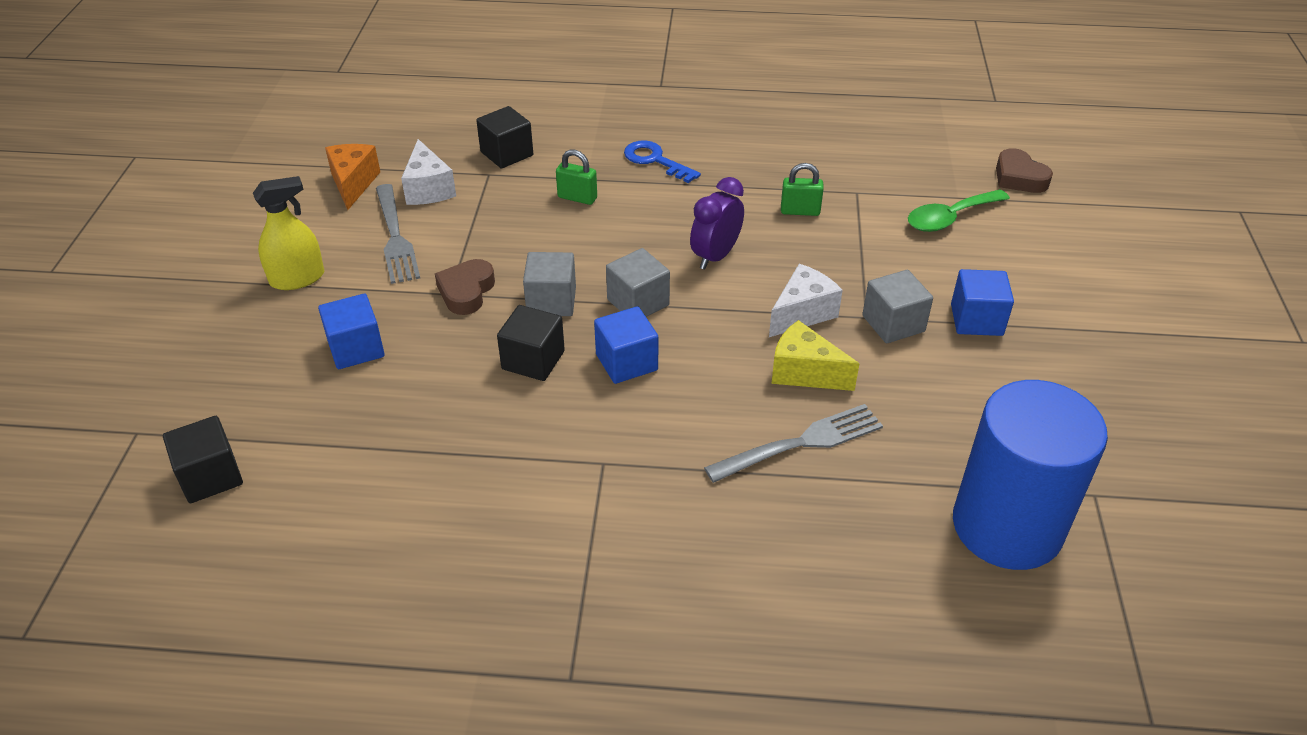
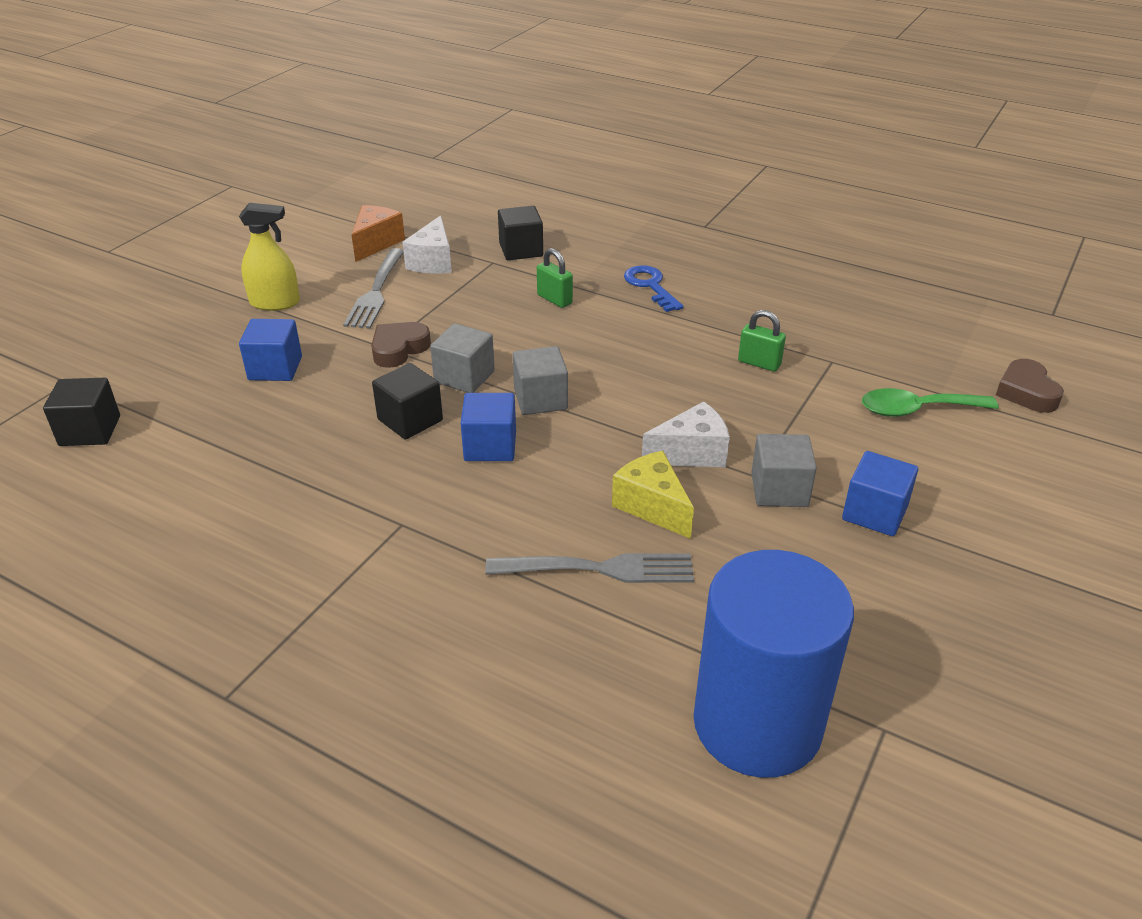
camera: 25 degrees right, 5 degrees down
(715, 256) = (644, 380): purple clock -> none

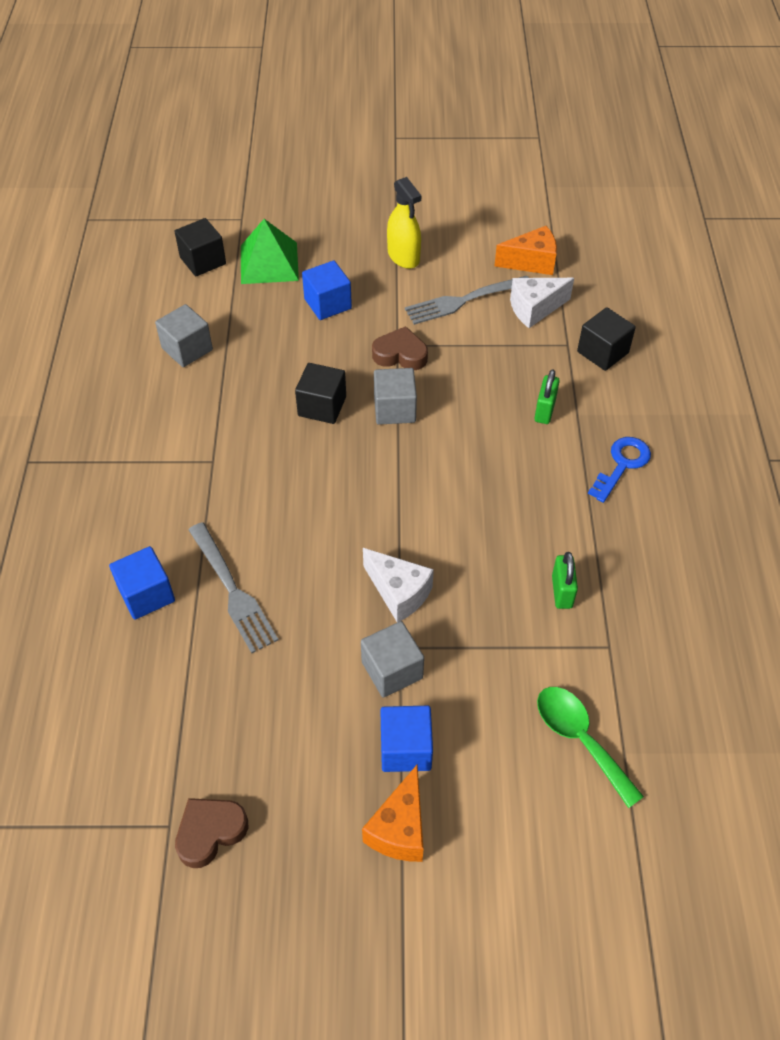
camera: 60 degrees right, 15 degrees up
(163, 385) = (269, 263): none -> green pyramid
(490, 446) = (323, 466): blue cube -> blue cube (146, 594)
(540, 399) = (400, 468): grey cube -> grey cube (187, 349)
(652, 506) = (318, 594): yellow cheese -> none
(757, 724) = (136, 743): blue cylinder -> none
(962, 548) = (400, 829): none -> orange cheese
(1026, 392) = (682, 829): brown heart -> brown heart (210, 832)

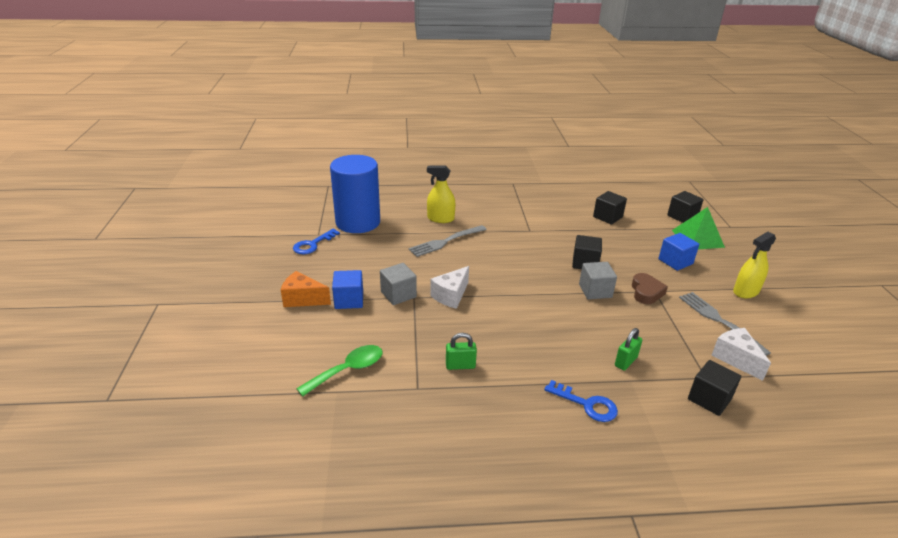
camera: 85 degrees right, 20 degrees down
(132, 748) = (358, 222): none -> blue cylinder
(146, 594) = (440, 219): blue cube -> yellow spray bottle
(187, 349) = (607, 217): grey cube -> black cube
(210, 832) = (313, 244): brown heart -> blue key
(531, 262) = (792, 358): orange cheese -> none
(544, 411) = (626, 361): green padlock -> green padlock turned 60 degrees counterclockwise

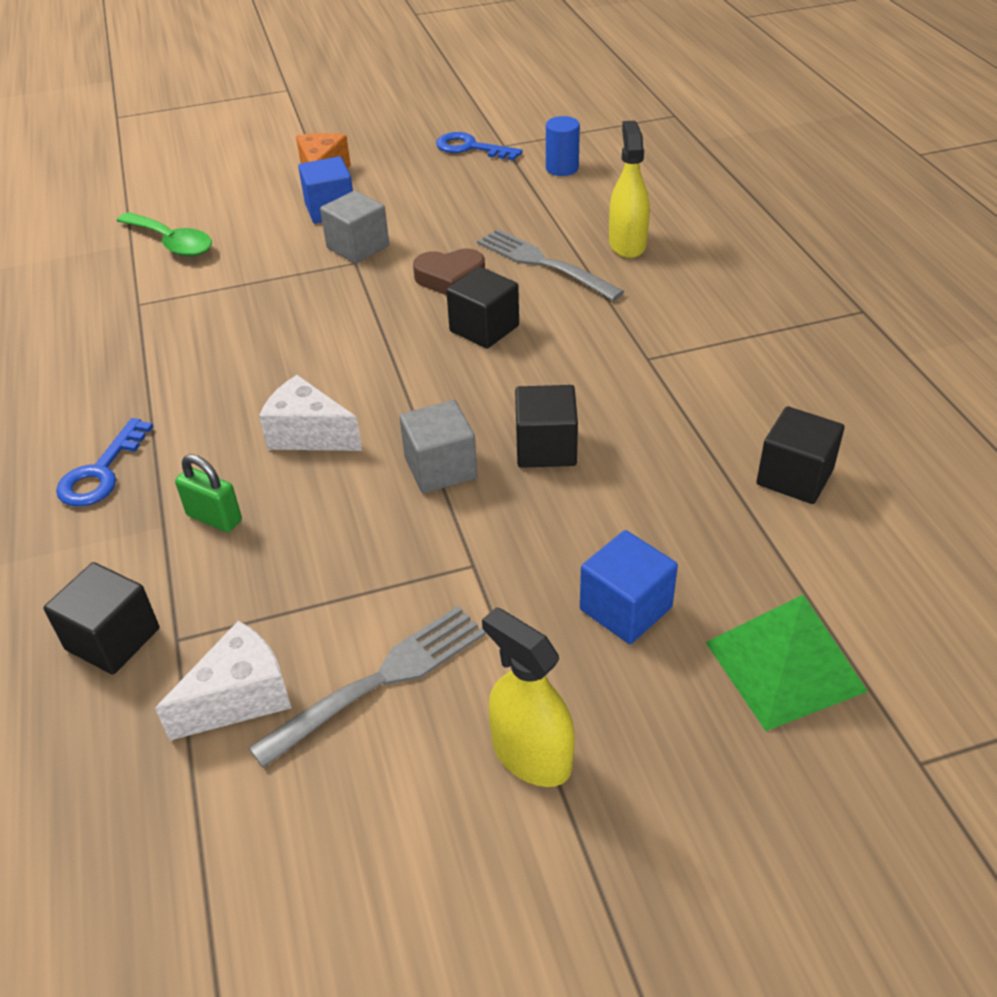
camera: 80 degrees right, 10 degrees up
(358, 222) = (562, 168): blue cylinder -> blue cylinder, size x0.40
(451, 296) = (369, 296): white cheese -> white cheese (308, 435)
(460, 365) = (188, 332): green padlock -> none
(646, 292) = (462, 549): brown heart -> brown heart (450, 278)
(682, 216) = (907, 636): black cube -> black cube (484, 328)

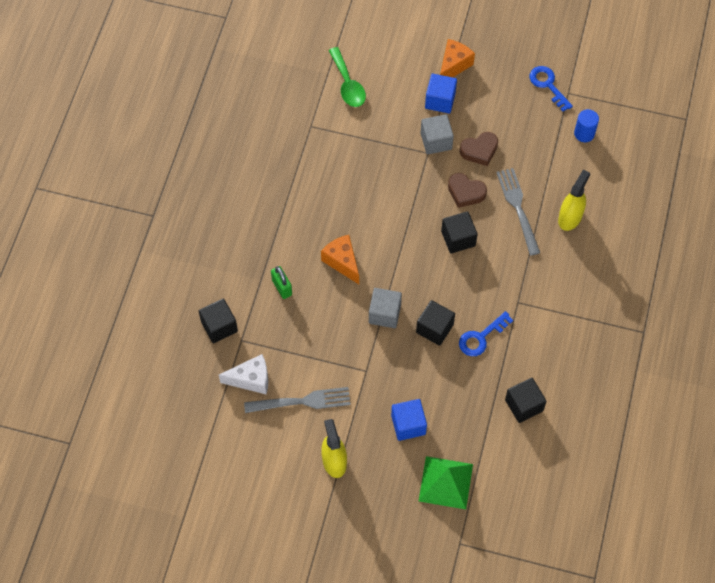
camera: 30 degrees right, 20 degrees up
(101, 472) = (249, 234): blue key -> blue key (481, 337)
(308, 435) = (342, 262): white cheese -> orange cheese
(432, 232) = (479, 151): none -> brown heart

